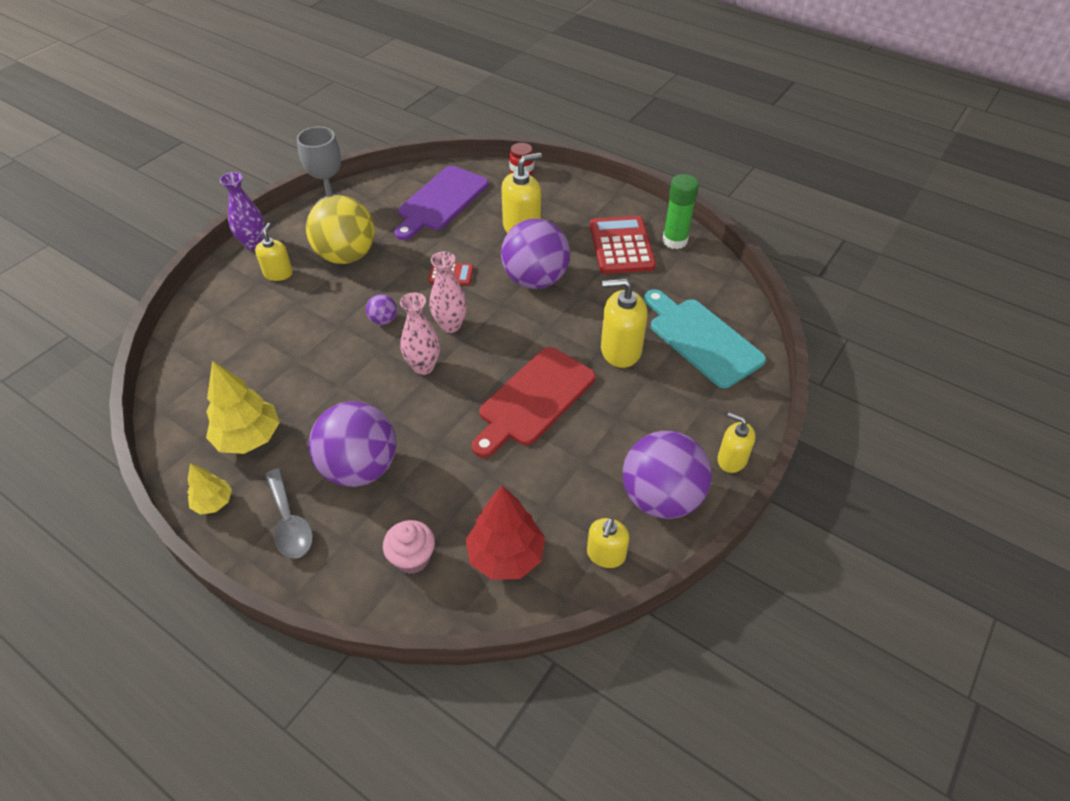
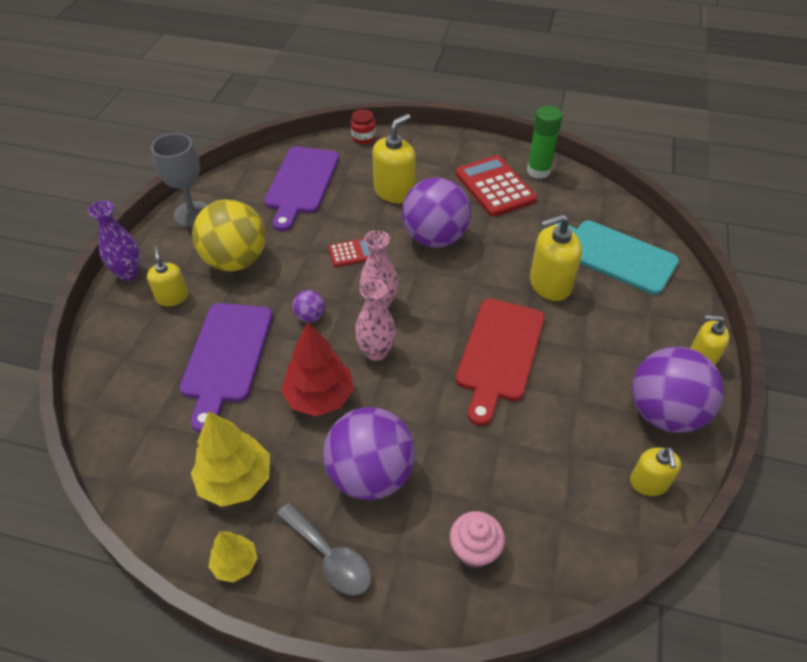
camera: 20 degrees left, 0 degrees up
(295, 335) = (226, 357): none -> purple cutting board
(506, 556) = (561, 516): red tree -> red tree (319, 397)

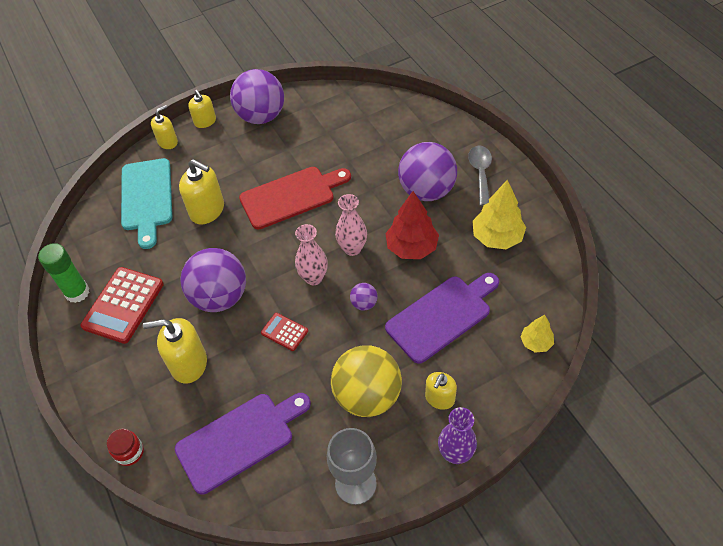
camera: 130 degrees left, 5 degrees up
(235, 563) = (527, 201): yellow tree -> yellow tree (536, 342)
(474, 550) = (415, 132): pink cupcake -> none
(648, 483) = (311, 101): yellow soap dispenser -> yellow soap dispenser (168, 142)

